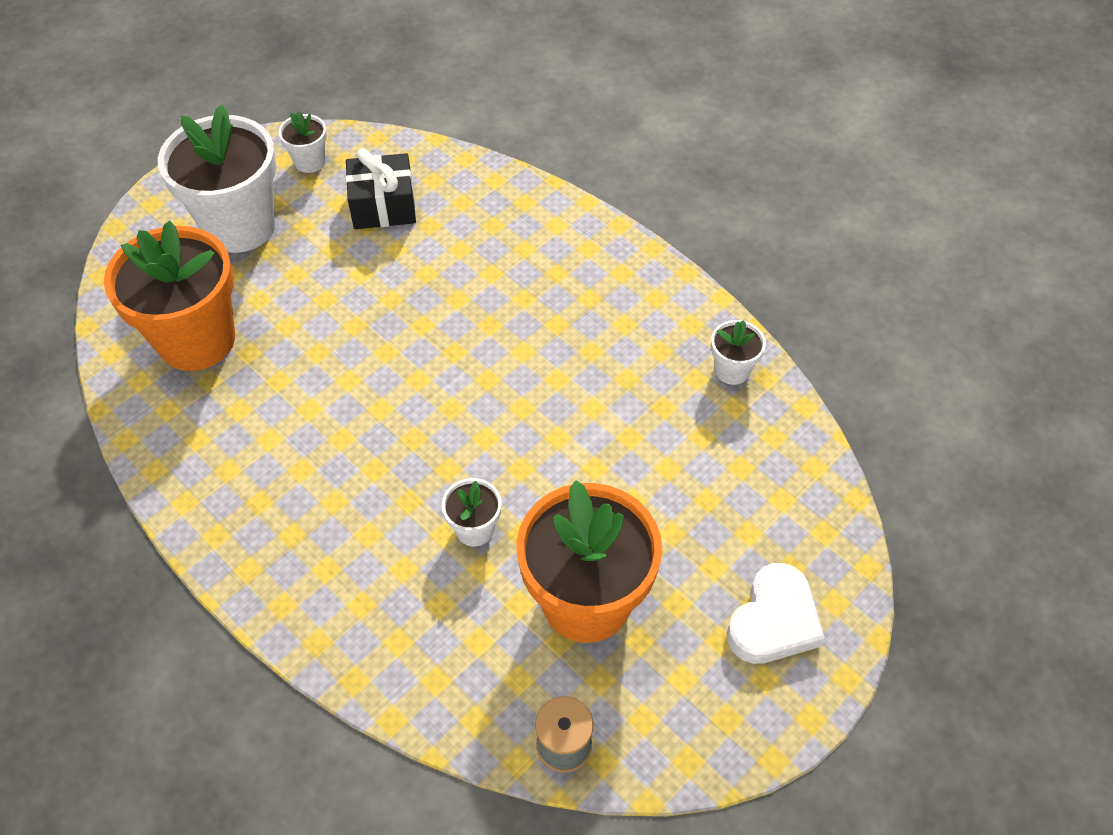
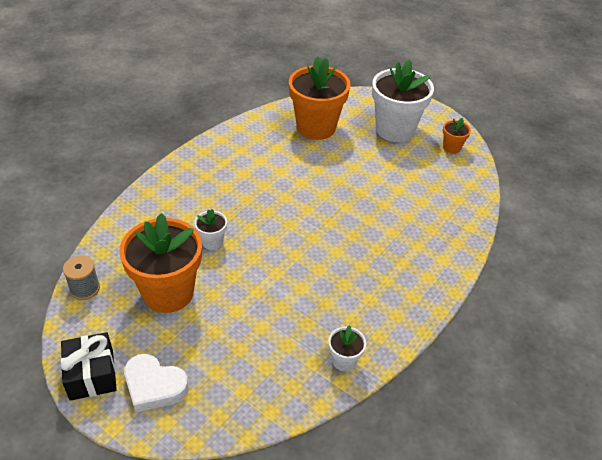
camera: 80 degrees right, 10 degrees down
(310, 162) = (451, 148): white flower pot -> orange flower pot
(383, 206) = (429, 180): black gift -> black gift (92, 375)

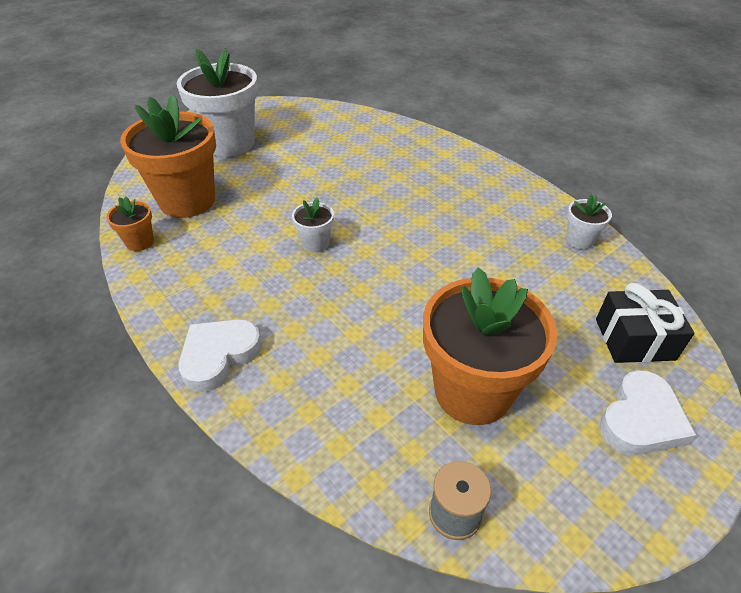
camera: 75 degrees left, 0 degrees up
(92, 375) = (633, 503): black gift -> black gift (634, 339)
(181, 175) = (219, 356): none -> white heart
(212, 242) = (379, 331): white flower pot -> white flower pot (315, 243)
(451, 148) = (281, 115): orange flower pot -> orange flower pot (140, 242)

